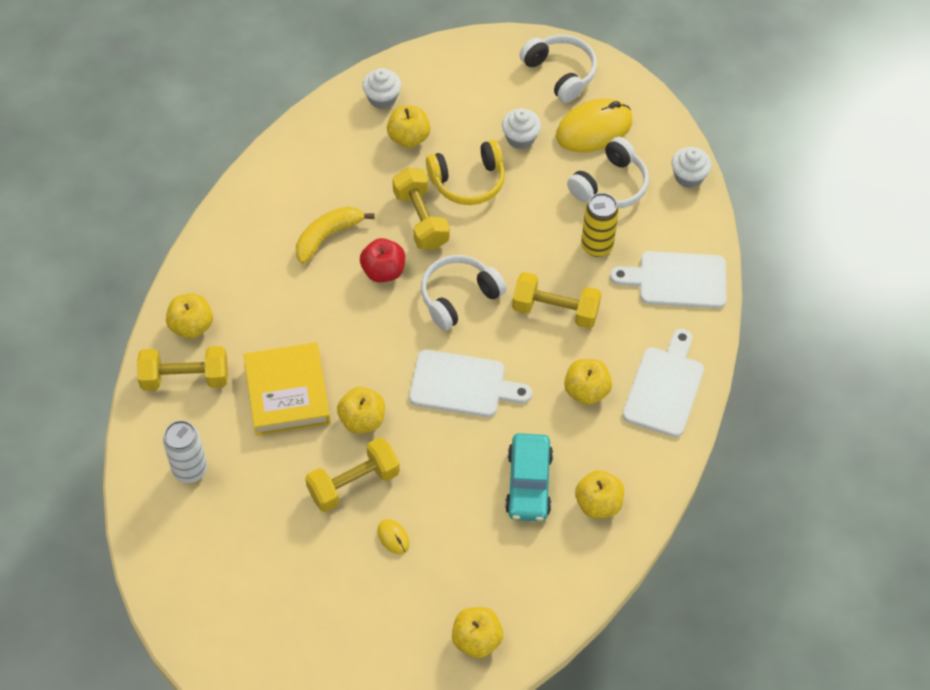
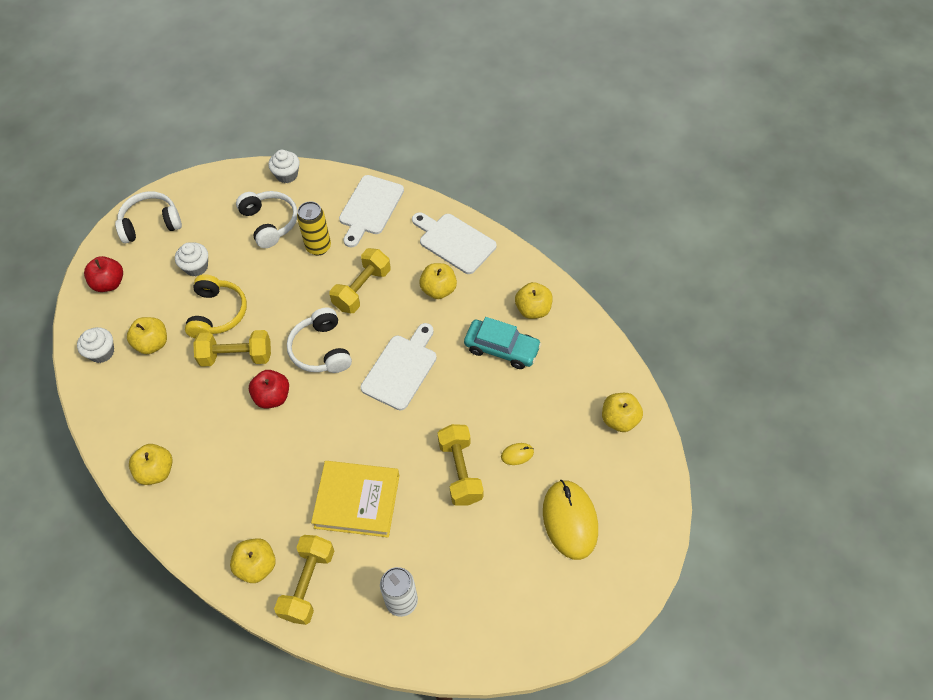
camera: 70 degrees left, 0 degrees up
(328, 236) = (218, 430): yellow banana -> none
(362, 420) = (405, 449): yellow apple -> yellow apple (156, 471)
(468, 69) = (109, 283): none -> red apple
(594, 129) = (214, 218): yellow mouse -> yellow mouse (570, 520)

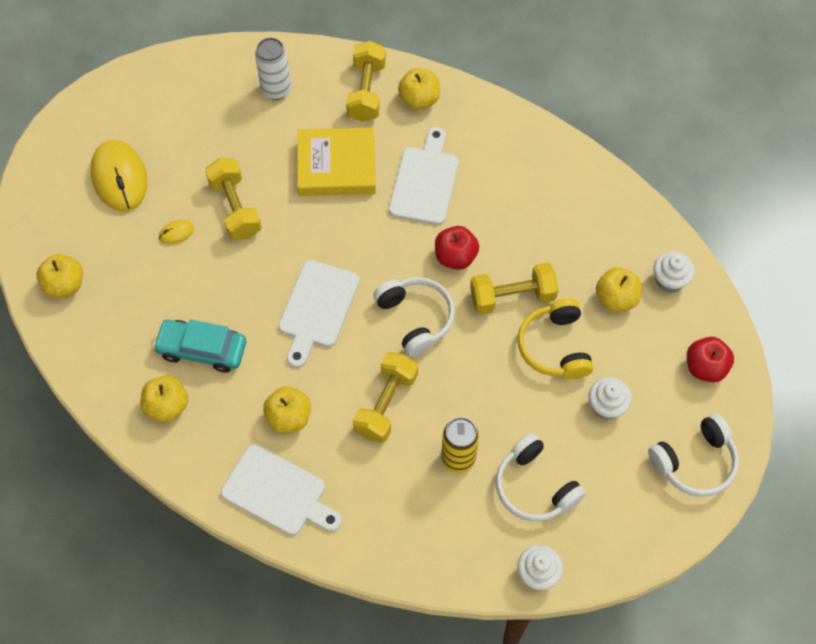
camera: 170 degrees right, 5 degrees up
(156, 471) = (550, 166): yellow apple -> none
(370, 208) = (404, 531): white cutting board -> white cutting board (425, 181)

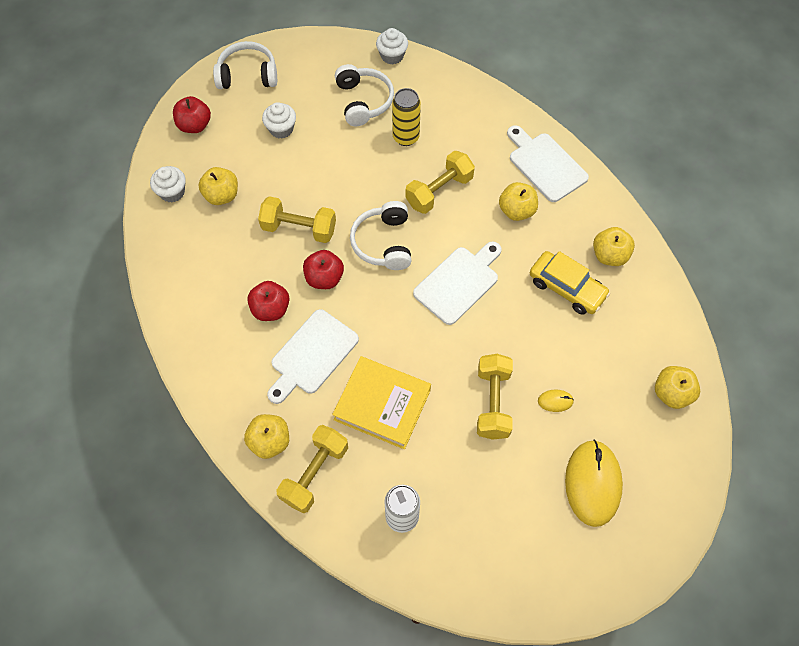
camera: 155 degrees left, 0 degrees up
(202, 349) = (566, 288): turquoise car -> yellow car
(489, 206) = (271, 309): none -> red apple
(555, 346) = (291, 181): yellow headphones -> none

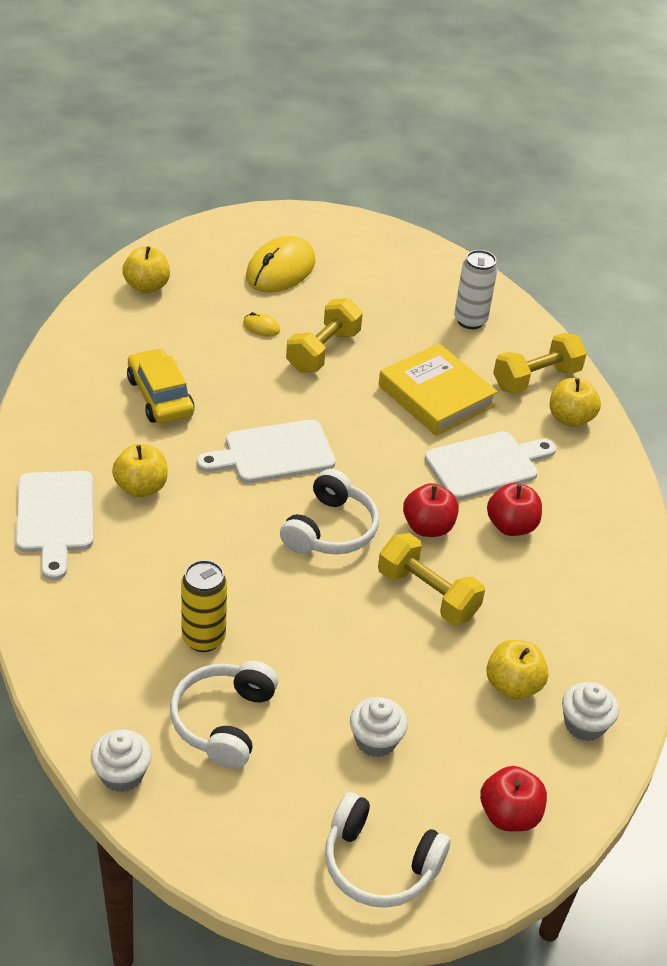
camera: 155 degrees left, 20 degrees down
(439, 191) = (215, 552): yellow dumbbell -> none
(609, 255) = (83, 401): yellow apple -> none

